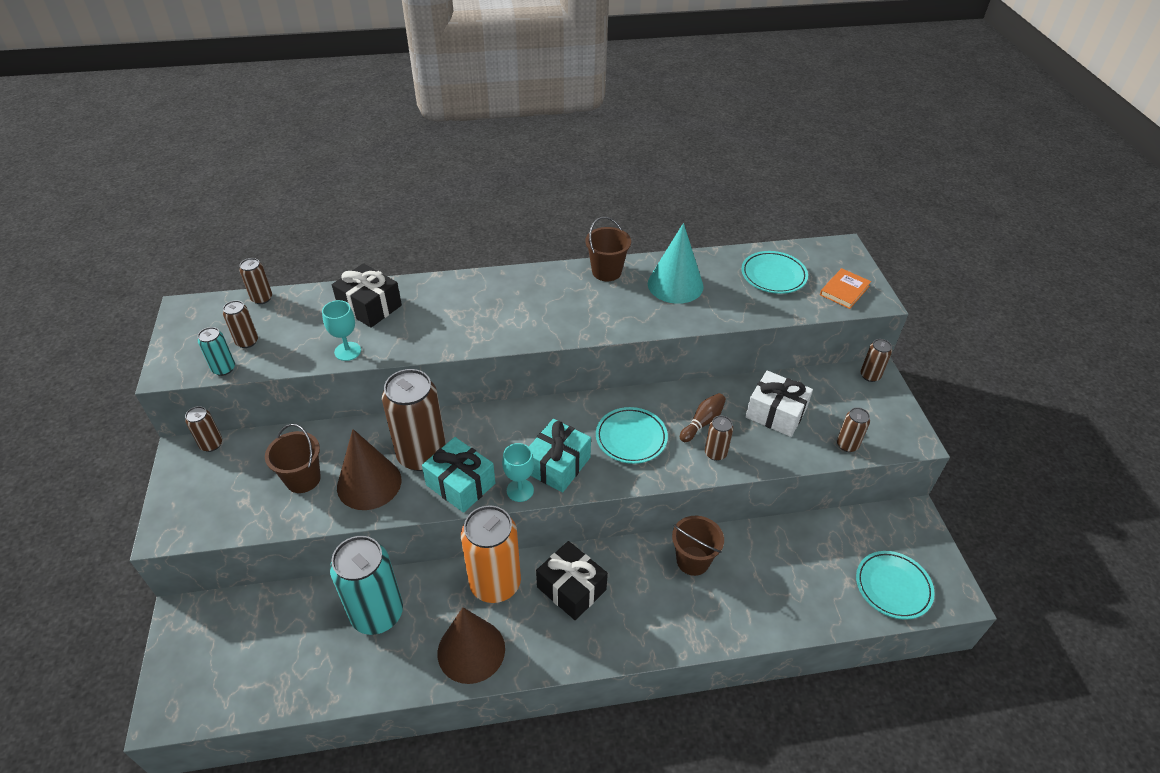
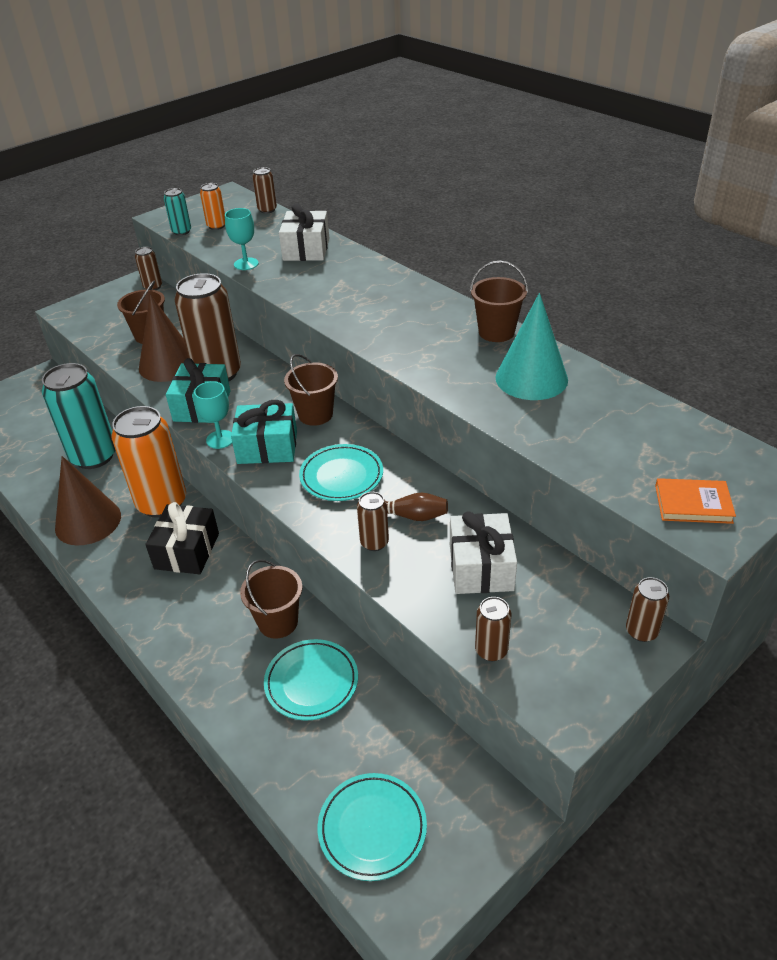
camera: 60 degrees right, 5 degrees down
(247, 342) = (216, 226): brown can -> orange can
(370, 306) = (306, 249): black gift -> white gift
(543, 419) = (315, 414): none -> brown bucket
(773, 275) = (641, 437): turquoise plate -> turquoise plate (311, 682)

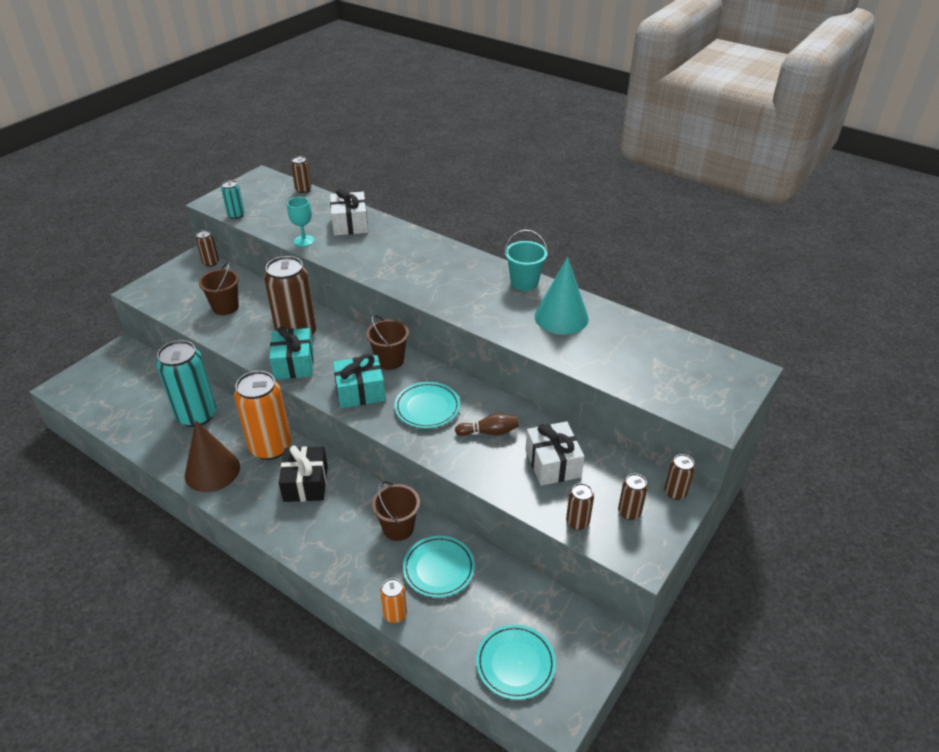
camera: 15 degrees left, 0 degrees up
(168, 364) = (251, 331): brown cone -> none
(216, 226) = (265, 208): orange can -> orange can (395, 614)
(220, 439) = (319, 390): turquoise goblet -> none
(374, 542) = (469, 456): brown can -> brown can (629, 512)
(496, 332) = (524, 282): brown bucket -> turquoise bucket
(693, 504) = (698, 399): orange book -> none

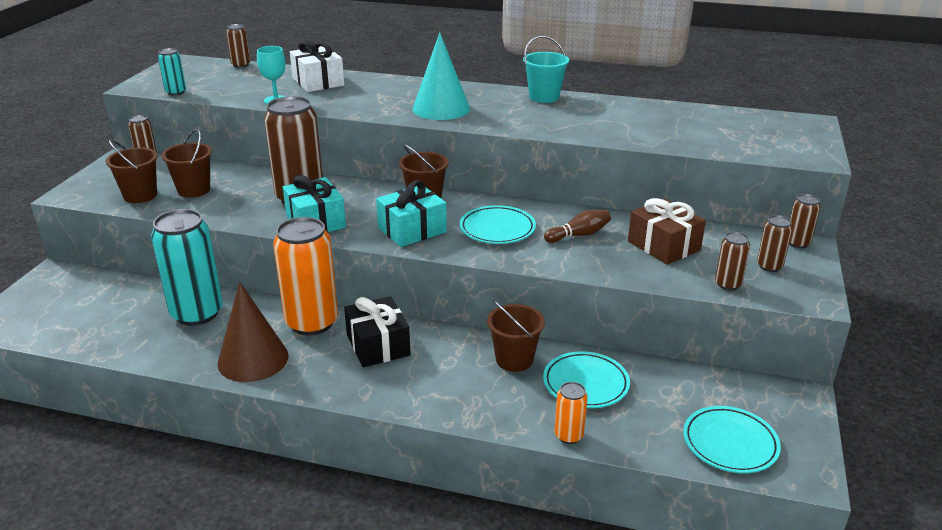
camera: 20 degrees left, 10 degrees down
(185, 304) = (140, 195): none -> brown bucket
(553, 463) = (663, 246): white gift -> brown gift
(561, 317) = (604, 114): turquoise cone -> turquoise cone (441, 108)

